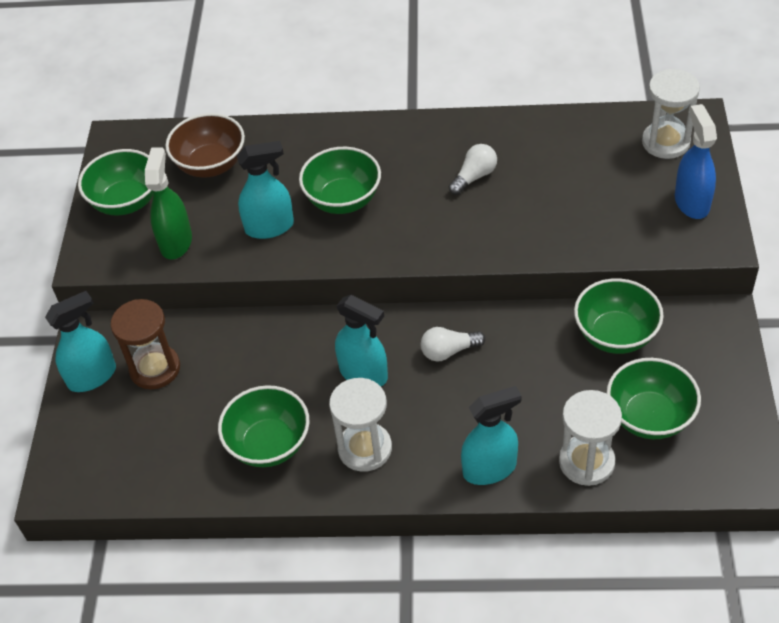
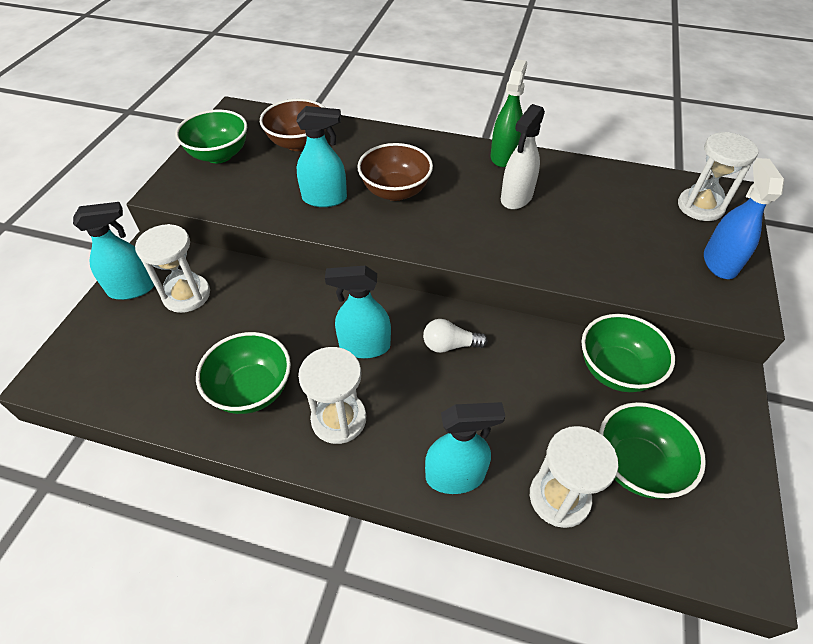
camera: 10 degrees right, 0 degrees up
(155, 369) = (186, 295): brown hourglass -> white hourglass
(176, 242) = (242, 193): green spray bottle -> green spray bottle (504, 156)
(343, 200) = (395, 191): green bowl -> brown bowl
(364, 374) = (364, 346): turquoise spray bottle -> turquoise spray bottle turned 135 degrees clockwise
(474, 177) = (516, 197): white light bulb -> white spray bottle

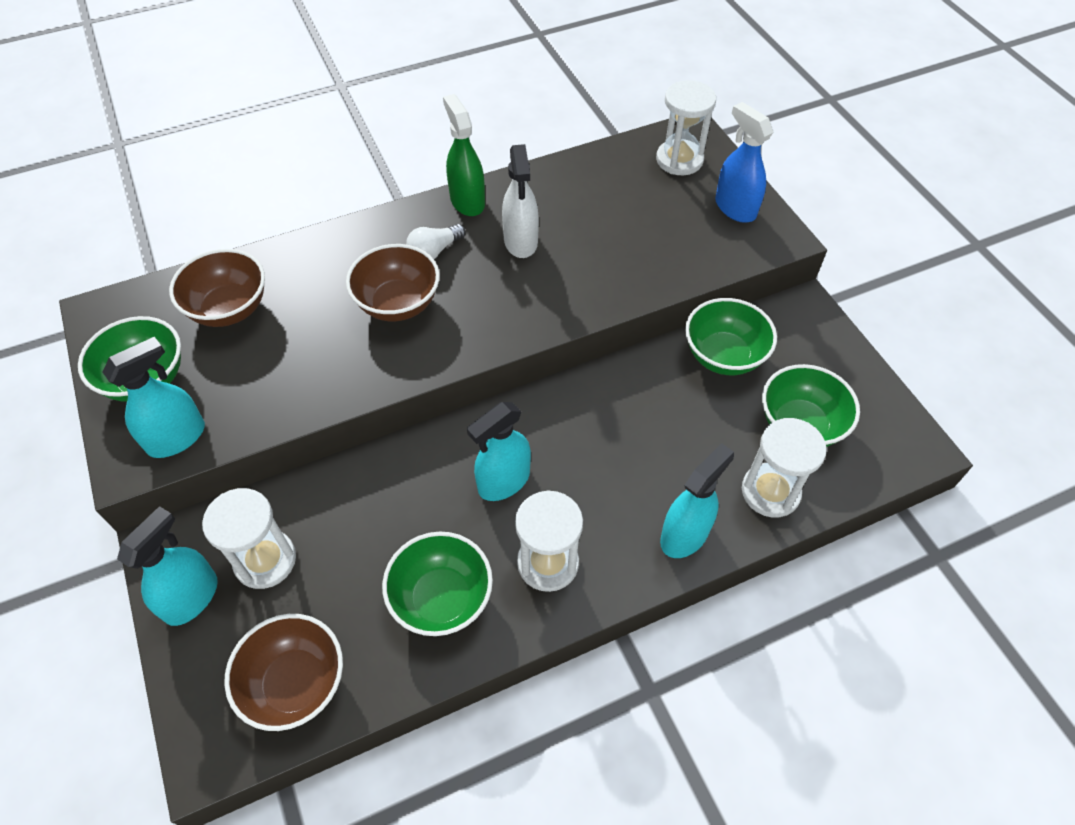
camera: 40 degrees left, 5 degrees up
(127, 375) = (296, 684): none -> brown bowl
(325, 198) = (332, 357): turquoise spray bottle -> turquoise spray bottle (177, 438)
(450, 345) = (577, 426): white light bulb -> white light bulb (434, 251)

